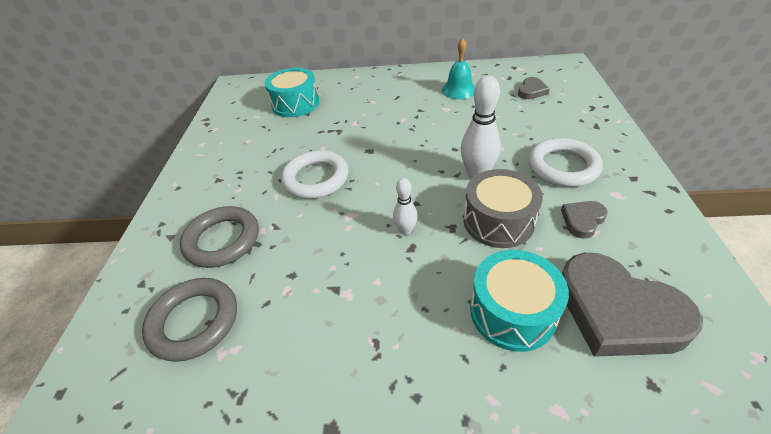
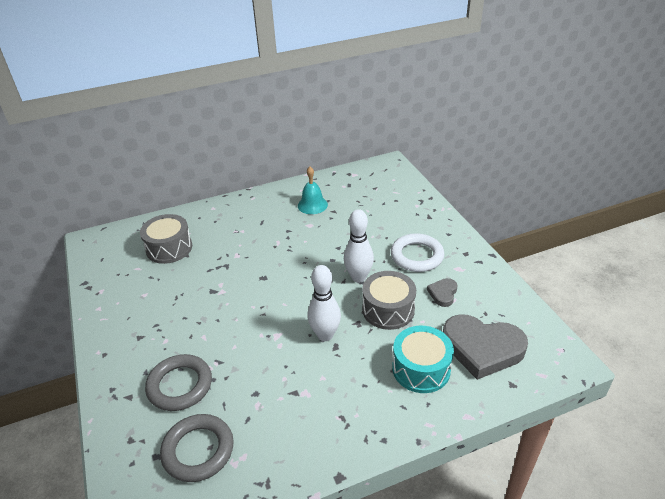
camera: 25 degrees left, 5 degrees down
(295, 104) = (169, 248): turquoise drum -> grey drum
(316, 178) = (230, 313): white ring -> none
(406, 230) = (325, 335): white bowling pin -> white bowling pin, size x1.75
(531, 91) = (371, 195): grey heart -> none

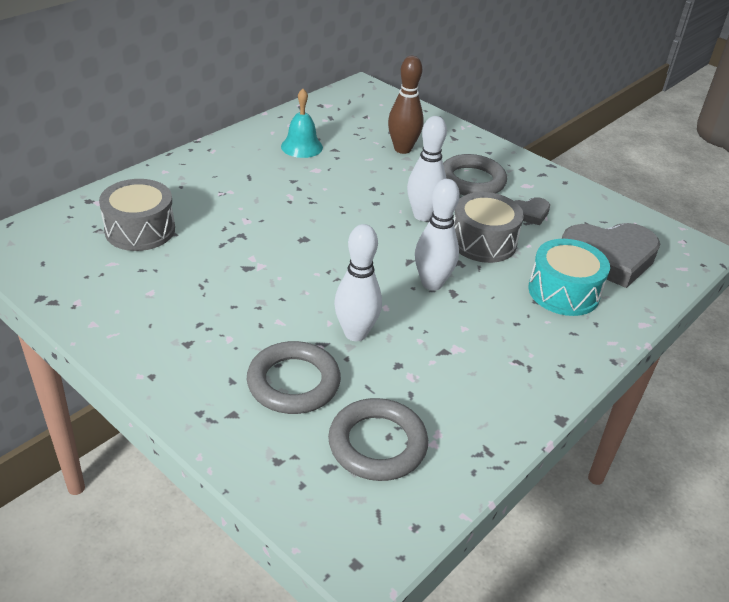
camera: 30 degrees left, 0 degrees up
(245, 360) = (355, 333): none -> white bowling pin
(382, 219) = (402, 149): none -> brown bowling pin
(417, 256) = (472, 181): white ring -> grey ring
(443, 293) = (529, 213): grey heart -> grey heart turned 105 degrees counterclockwise

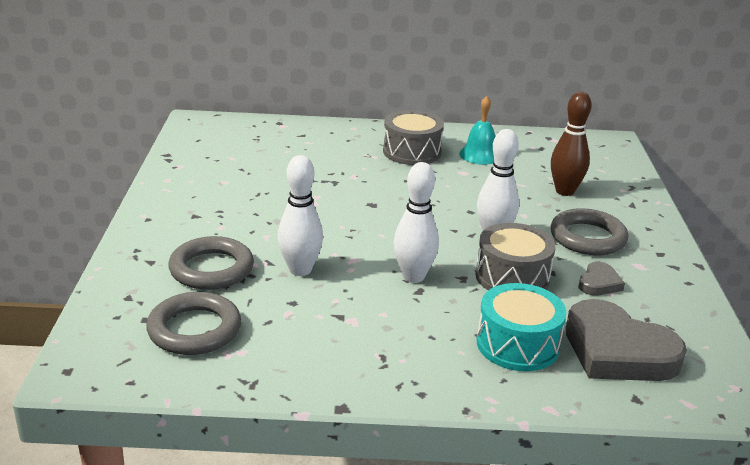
camera: 50 degrees right, 10 degrees down
(140, 230) = (279, 150): grey drum -> grey drum (412, 152)
(529, 213) = (599, 283): grey heart -> grey heart turned 90 degrees counterclockwise

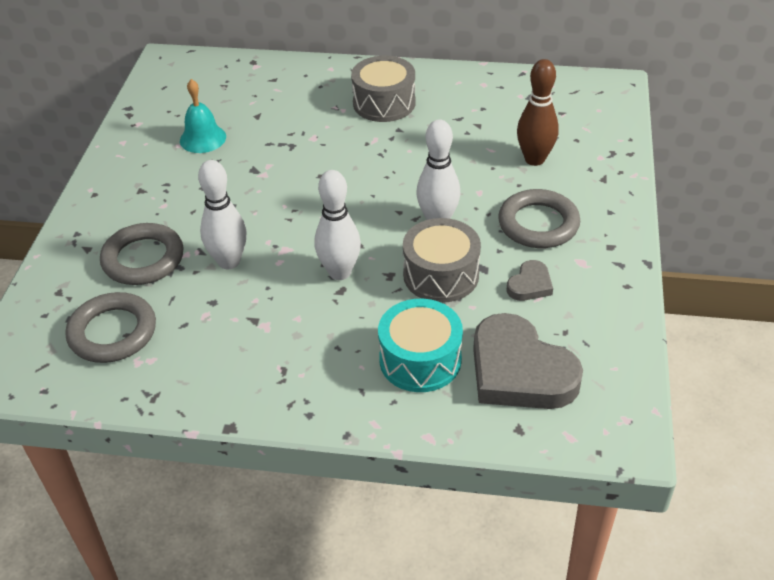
camera: 10 degrees right, 15 degrees up
(480, 155) = (457, 107): turquoise bell -> turquoise bell (203, 138)

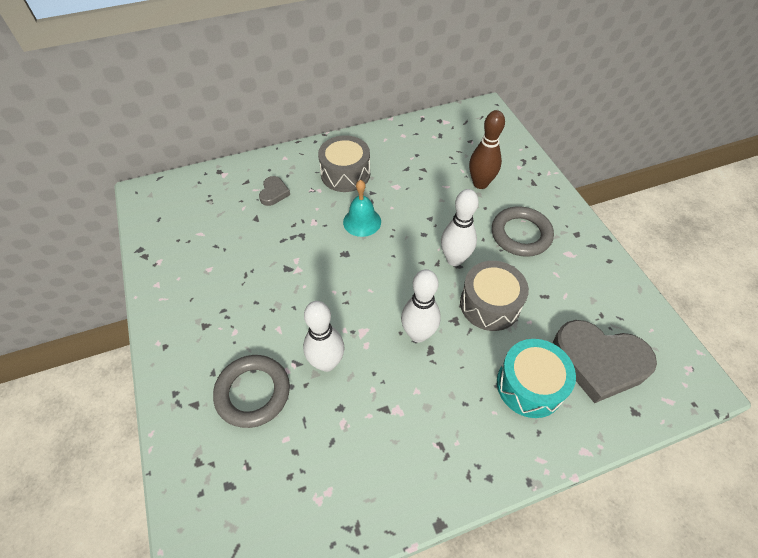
camera: 30 degrees left, 10 degrees up
(113, 332) = (276, 480): grey ring -> none
(203, 138) = (225, 255): turquoise bell -> turquoise bell (362, 221)
(530, 285) = (552, 286): grey heart -> grey heart (274, 193)

